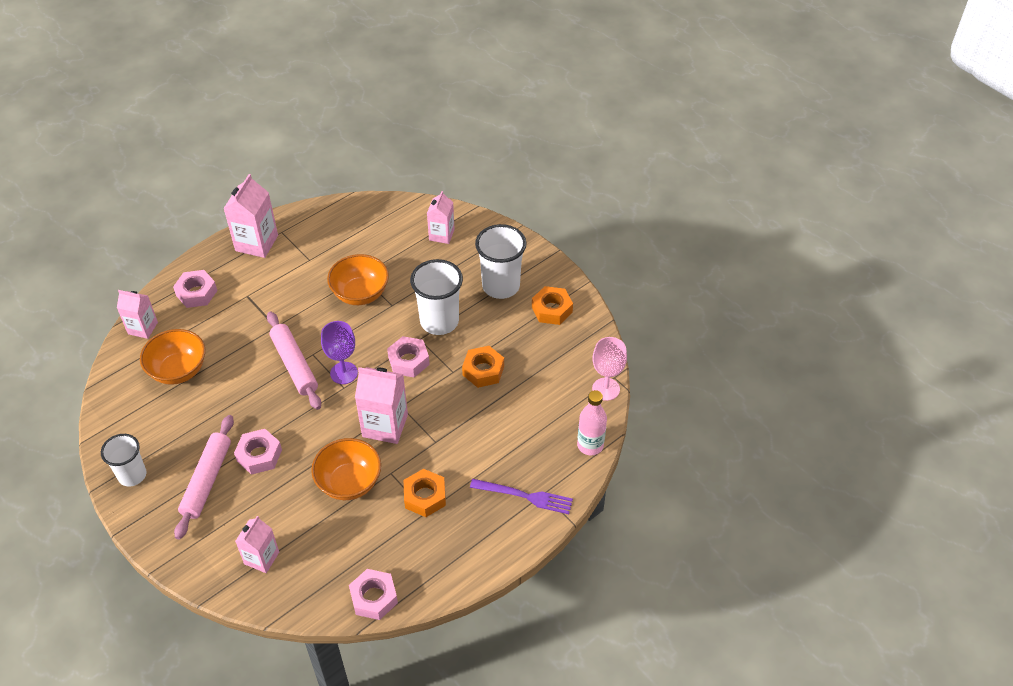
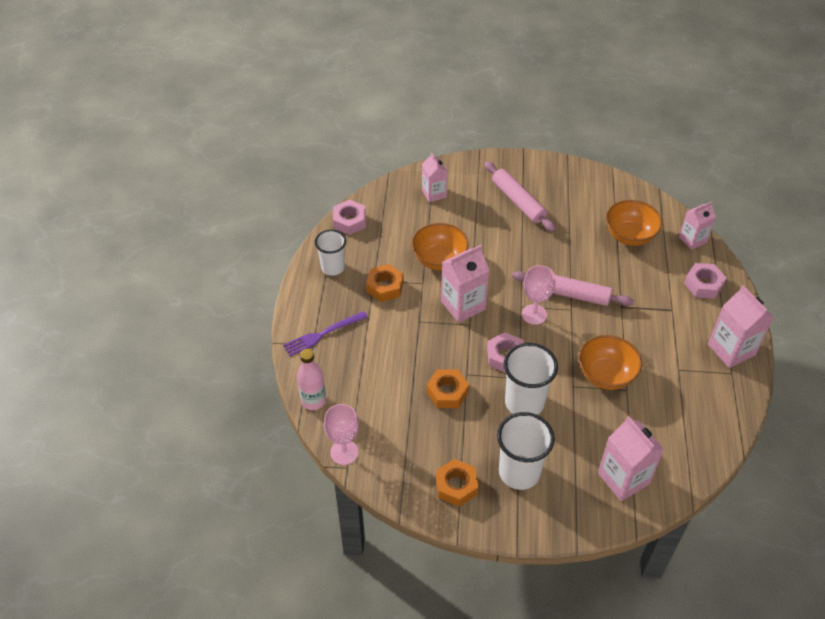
camera: 135 degrees right, 0 degrees up
(132, 475) = (560, 174): white cup -> white cup (333, 267)
(259, 455) = (510, 233): pink nut -> none
(344, 373) = (534, 314): purple goblet -> pink goblet
(441, 235) = (623, 478): pink carton -> pink carton, size x1.55

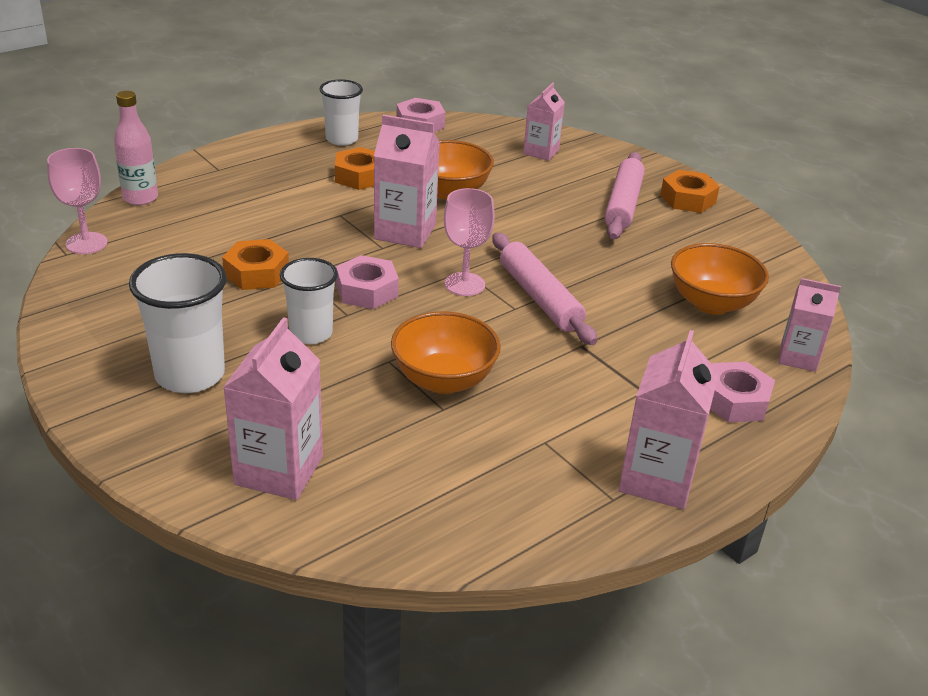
camera: 45 degrees right, 15 degrees down
(323, 334) = (241, 168): purple fork -> none
(456, 486) = (116, 336): orange nut -> orange nut (688, 199)
(524, 402) = (311, 333): white cup -> white cup, size x0.66

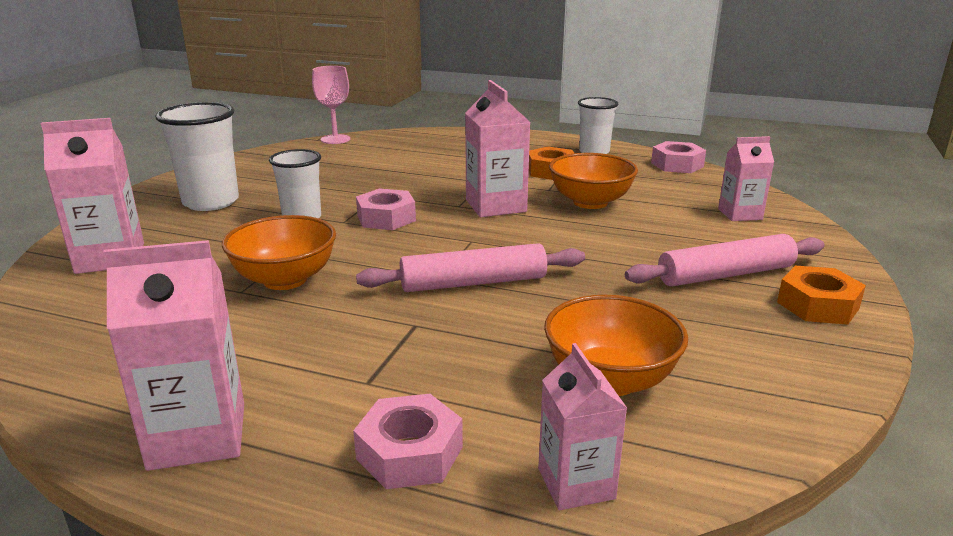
camera: 60 degrees right, 10 degrees down
(140, 198) = (408, 134): pink bottle -> none
(257, 273) = (362, 183): orange nut -> none
(464, 284) = (448, 247): pink goblet -> none
(539, 298) = (473, 282): pink rolling pin -> pink rolling pin turned 45 degrees clockwise

